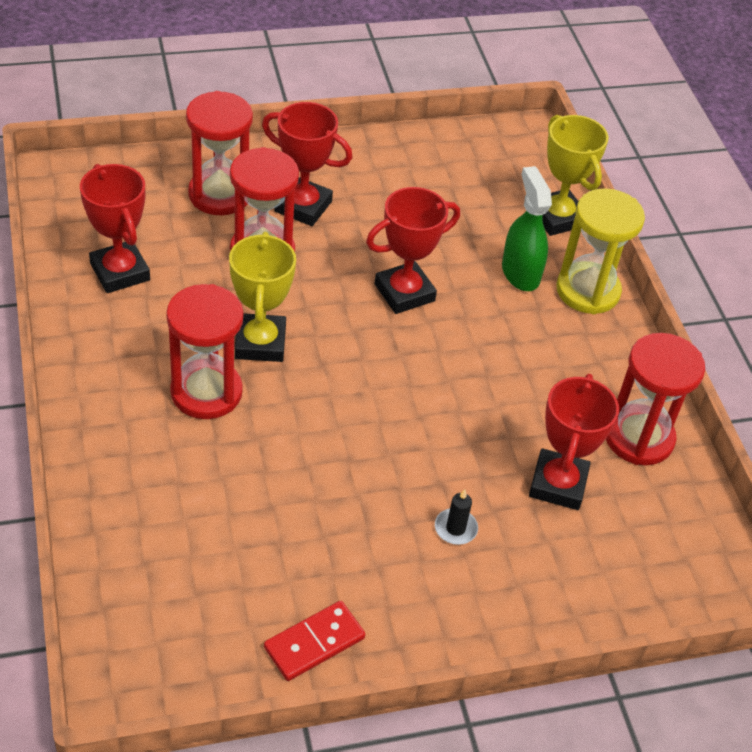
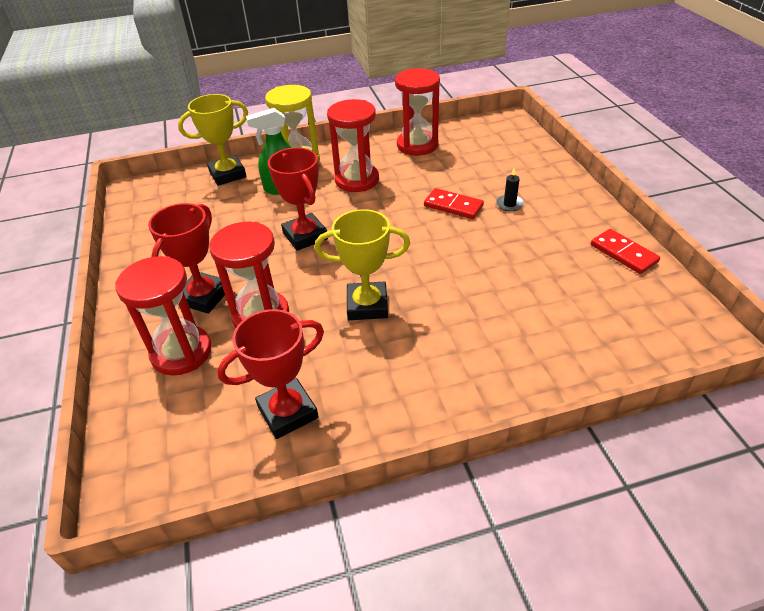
camera: 85 degrees left, 5 degrees down
(206, 392) = (427, 330): red hourglass -> red hourglass (357, 180)
(457, 457) = (453, 206): none -> red domino
(558, 484) = (461, 170): red trophy -> none

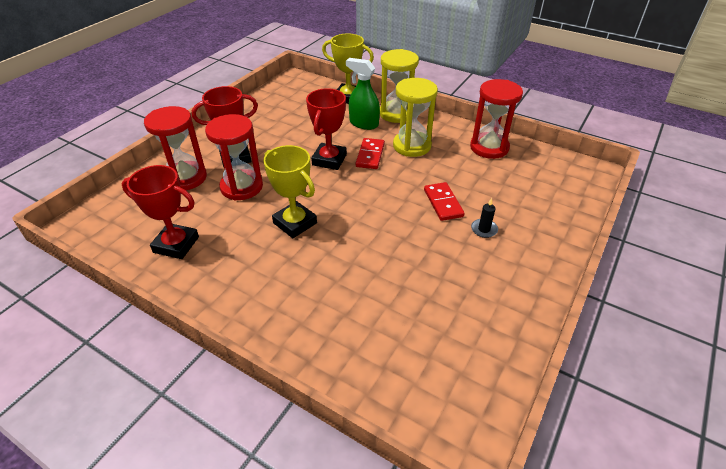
camera: 45 degrees right, 0 degrees up
(357, 180) = (412, 146): red hourglass -> yellow hourglass
(623, 253) = (508, 326): red domino -> red domino (370, 155)

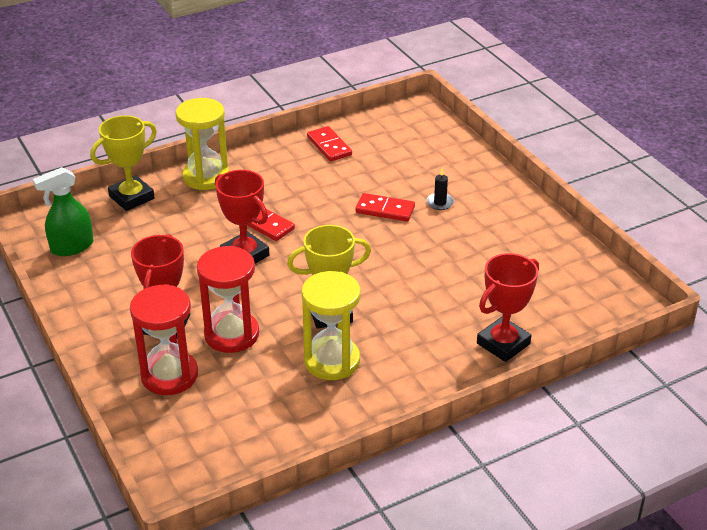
camera: 60 degrees left, 5 degrees down
(176, 244) = (290, 409): red trophy -> red trophy (503, 344)
(363, 123) = (200, 207): green spray bottle -> green spray bottle (71, 247)
(412, 146) = (277, 191): yellow hourglass -> yellow hourglass (332, 361)
(489, 147) = (329, 146): red hourglass -> red domino

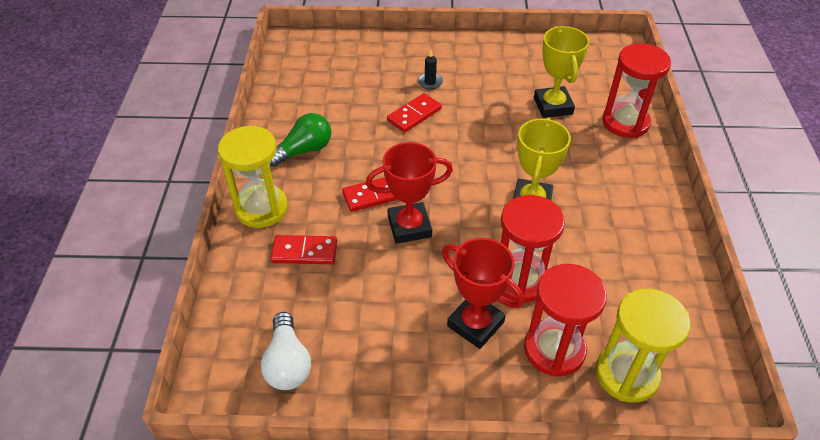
camera: 60 degrees left, 10 degrees up
(71, 247) = (288, 363): green spray bottle -> white light bulb
(131, 197) = (243, 279): yellow trophy -> yellow trophy (553, 106)
(286, 170) = (304, 150): none -> green light bulb
(329, 146) = (293, 110): red domino -> red domino (304, 252)
(332, 361) = (594, 225): yellow hourglass -> yellow hourglass (626, 374)
(503, 344) = (625, 122): red trophy -> red hourglass

